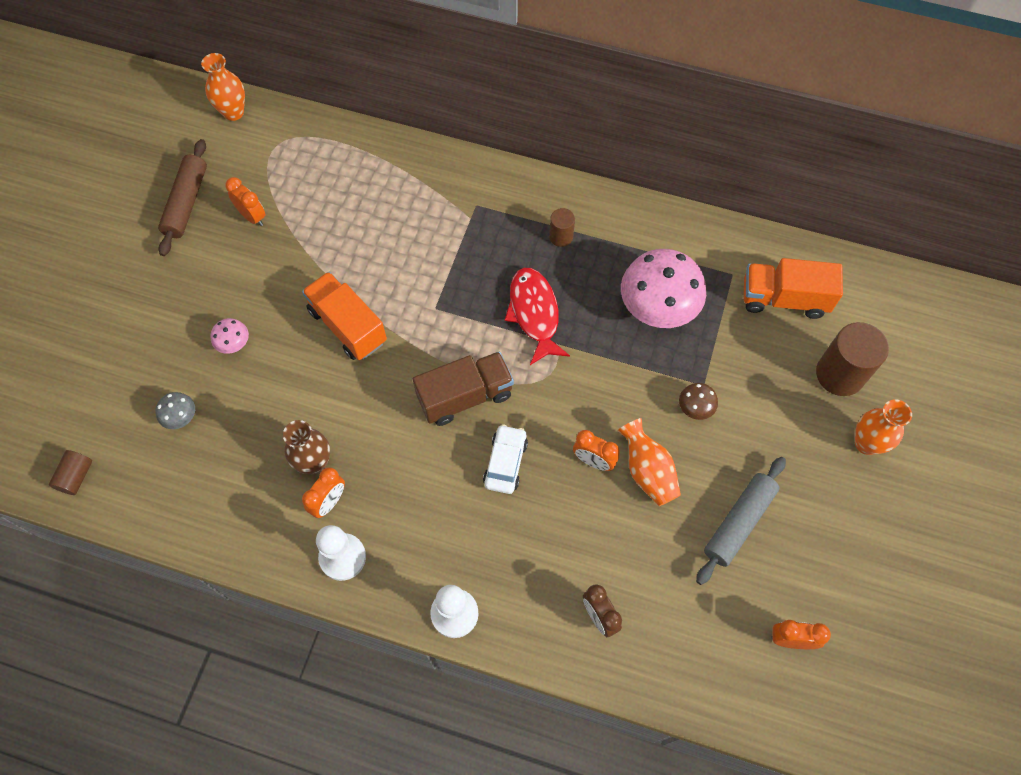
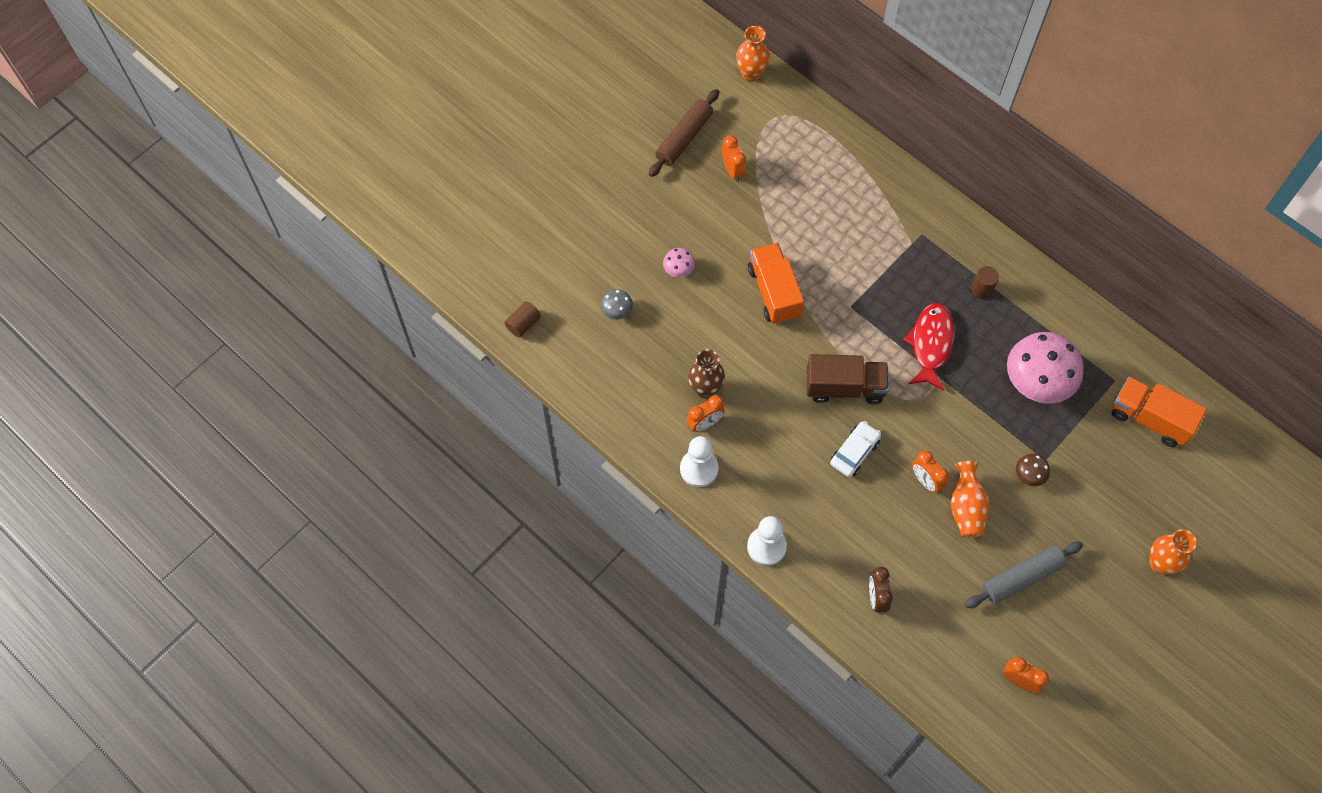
camera: 25 degrees right, 0 degrees up
(840, 374) = (1166, 500): brown cylinder -> none

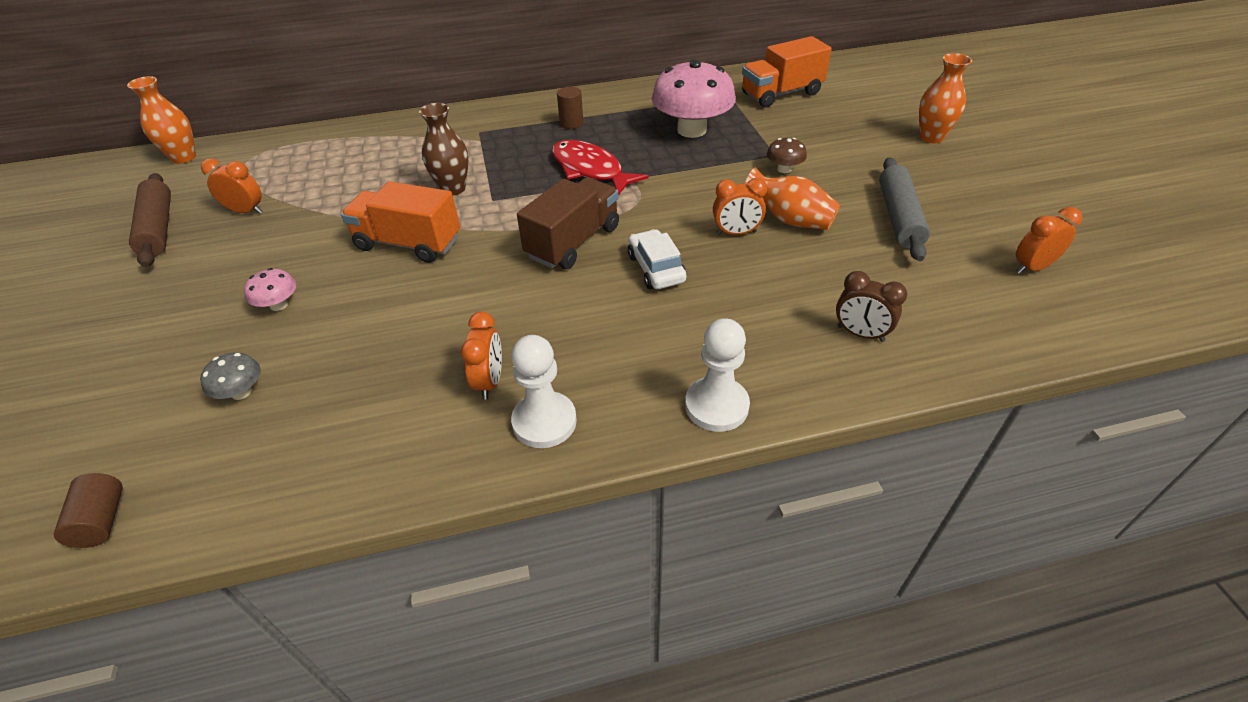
camera: 55 degrees left, 20 degrees down
(705, 389) = (447, 357): brown vase -> brown vase (453, 188)

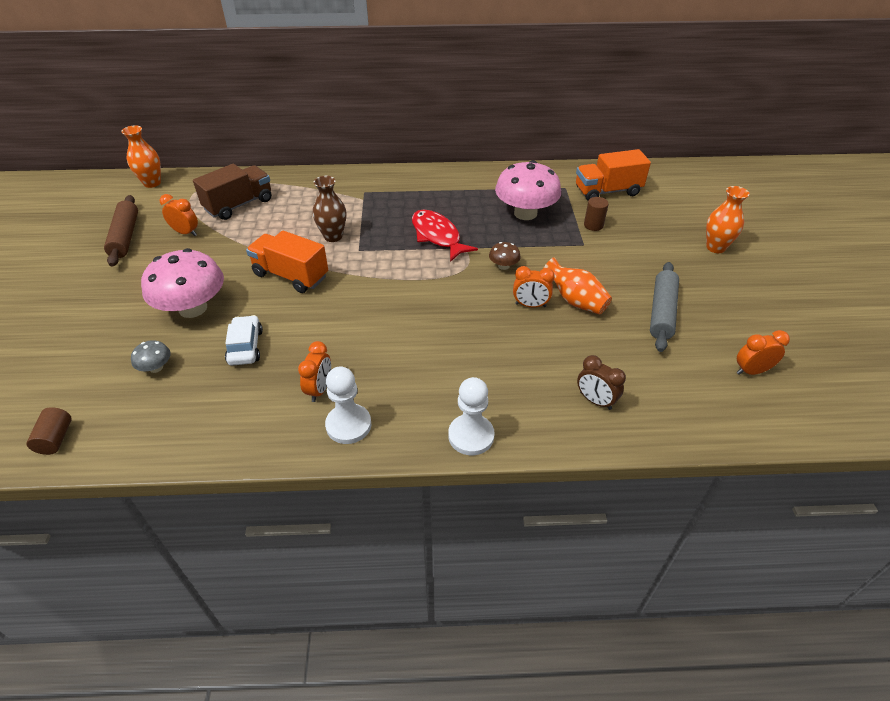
camera: 10 degrees right, 0 degrees up
(279, 305) = (193, 308): pink mushroom -> pink mushroom, size x2.26
(571, 123) = (435, 194): brown cylinder -> brown cylinder (593, 225)
(573, 242) = (407, 293): brown truck -> brown truck (239, 205)
(656, 268) = (461, 324): white car -> white car (245, 347)
(784, 169) = (586, 257): brown mushroom -> brown mushroom (503, 266)

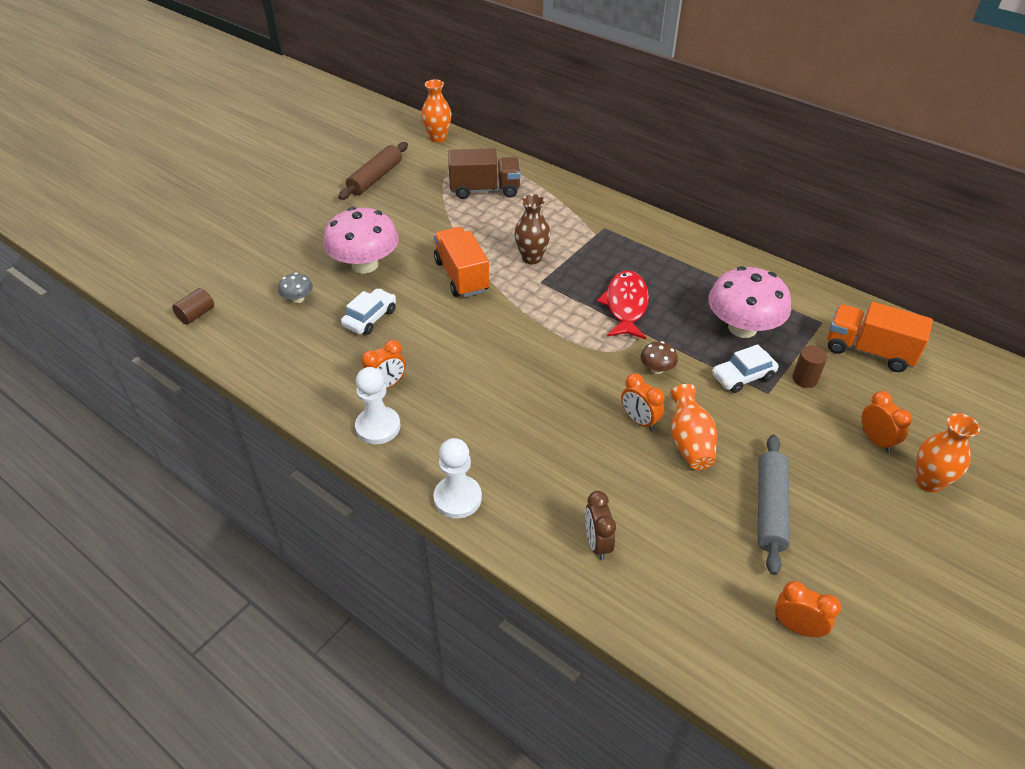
camera: 40 degrees right, 0 degrees up
(186, 233) = (420, 196): orange clock -> orange clock (876, 440)
(559, 243) = (742, 377): none -> white car
(661, 312) = (770, 508): grey rolling pin -> grey rolling pin turned 45 degrees counterclockwise

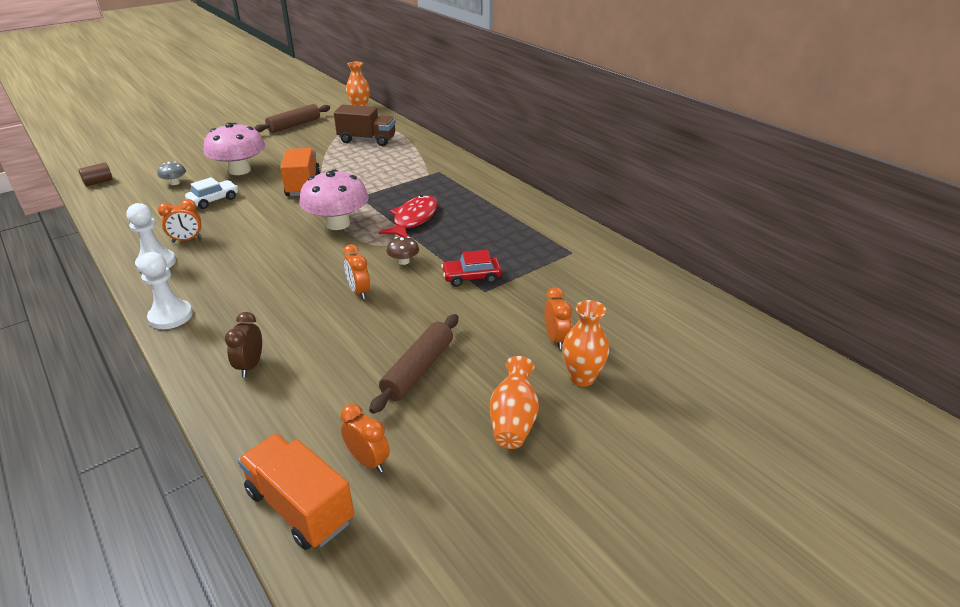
camera: 15 degrees right, 10 degrees down
(531, 258) = (366, 182): brown vase -> none
(689, 442) = (388, 313): orange vase -> orange vase (513, 420)
(742, 328) = (498, 246): pink mushroom -> pink mushroom (337, 224)
(742, 377) = (471, 277): white car -> red car
(770, 508) = (418, 370): grey rolling pin -> brown rolling pin
(804, 379) = (525, 287): brown cylinder -> none
(869, 351) = (599, 277): orange truck -> orange truck (300, 506)

